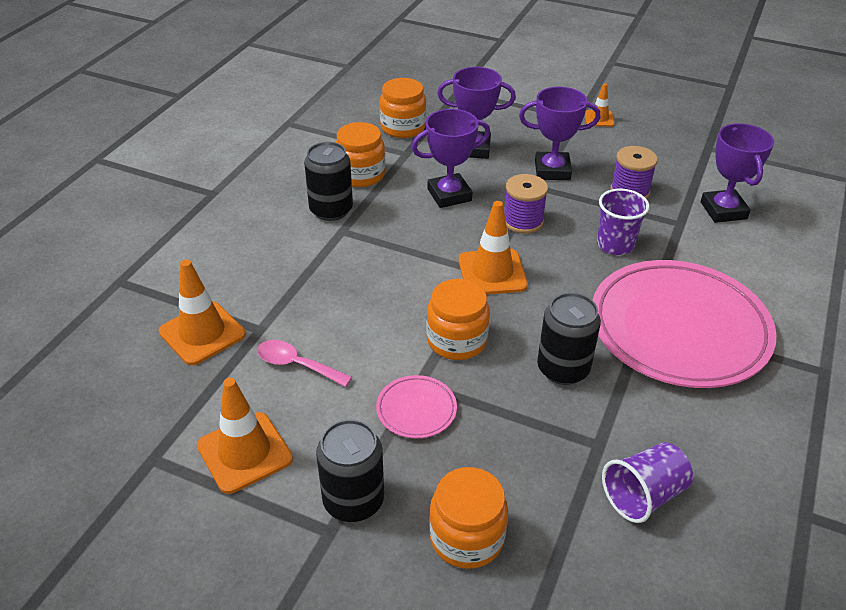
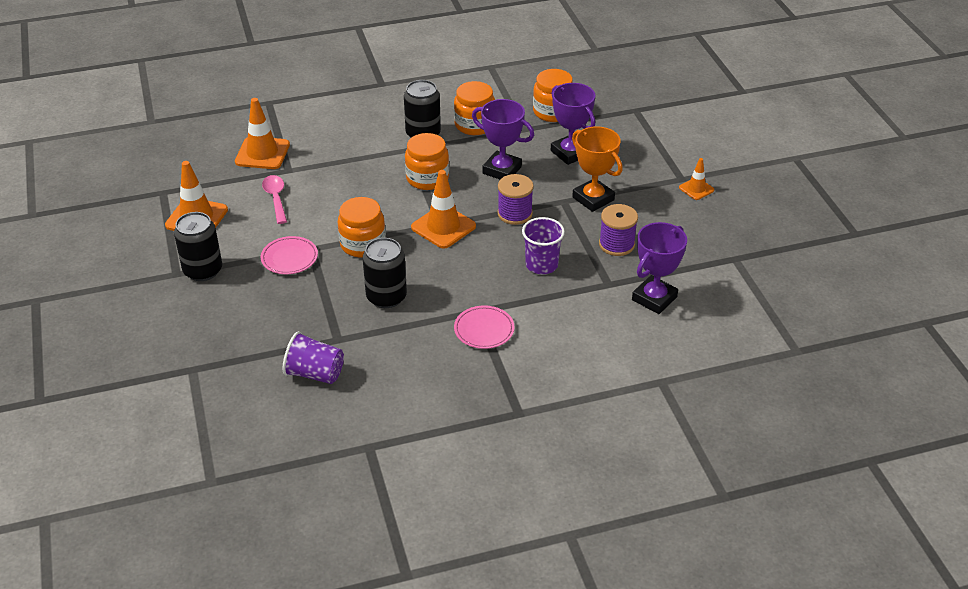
camera: 50 degrees right, 0 degrees up
(466, 537) = (218, 321): orange jar -> orange jar (427, 178)
(552, 170) = (593, 199): purple trophy -> orange trophy
(679, 329) = (484, 330): pink plate -> pink plate, size x0.41

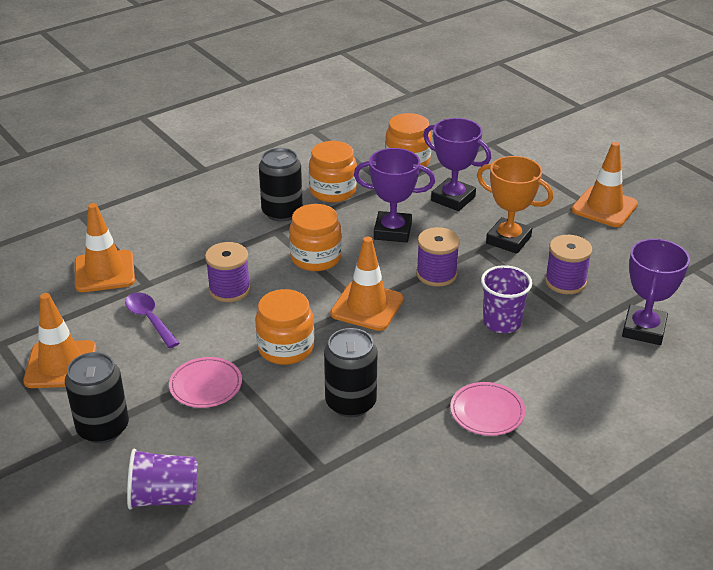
camera: 20 degrees left, 5 degrees down
(276, 198) = (149, 319): pink spoon -> purple spoon
(315, 373) = (320, 521): purple cup -> purple cup (164, 497)
(347, 189) = (229, 289): none -> purple spool
(696, 189) = (604, 207): orange traffic cone -> orange traffic cone, size x1.79

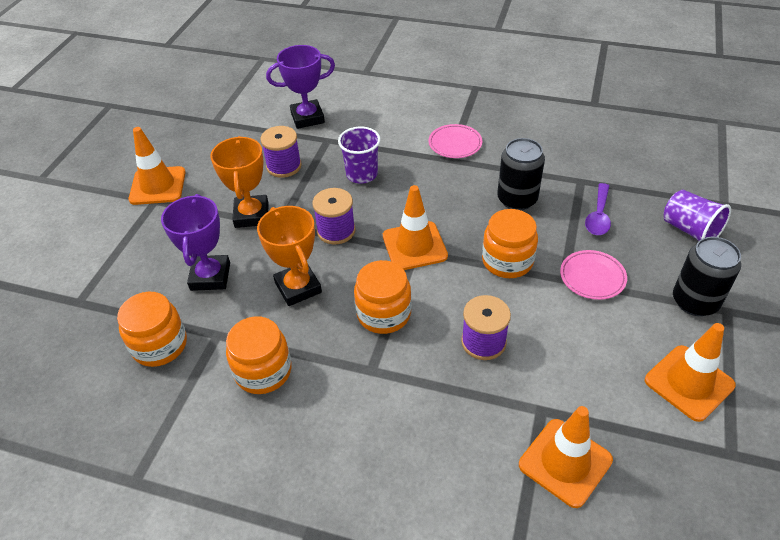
camera: 125 degrees left, 10 degrees up
(149, 319) = (576, 367): purple spoon -> purple spoon (598, 216)
(282, 212) = (335, 387): black can -> none
(392, 231) = (298, 287): purple trophy -> orange trophy

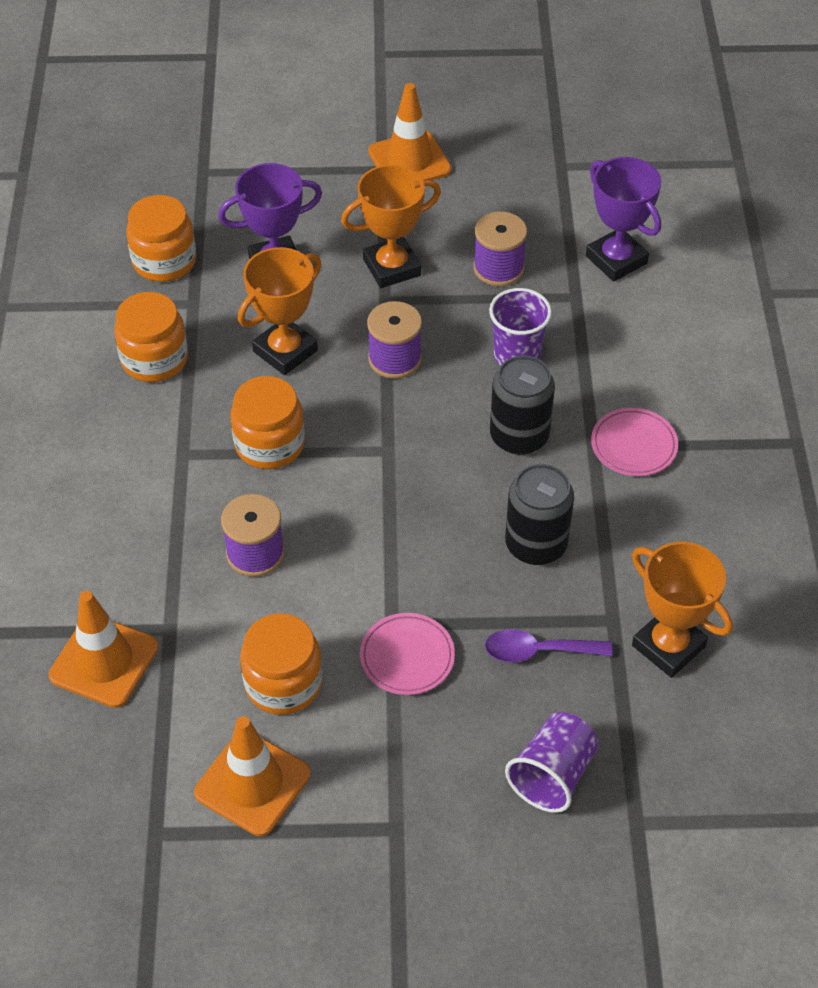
camera: 70 degrees right, 5 degrees up
(414, 246) = (396, 447): orange traffic cone -> none
(507, 261) = (404, 554): orange jar -> orange jar (283, 683)
(604, 164) = (668, 646): none -> orange trophy
(695, 301) = (400, 786): black can -> black can (519, 436)

